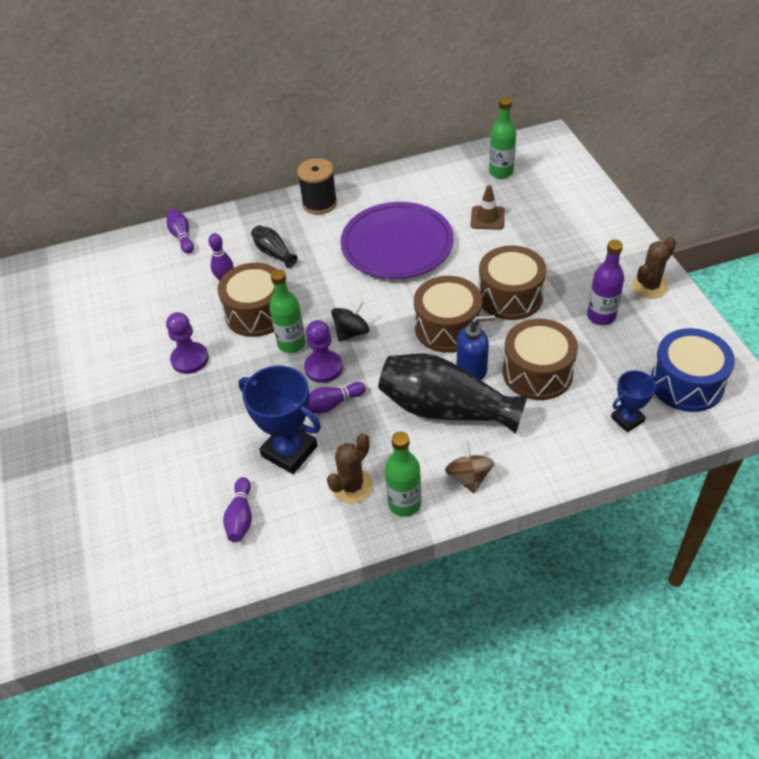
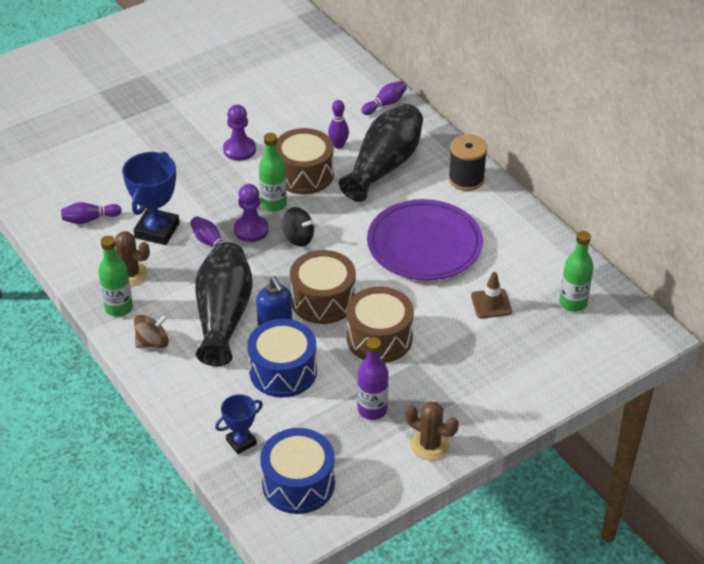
camera: 70 degrees right, 5 degrees down
(274, 253) = (384, 166): black vase -> black vase, size x2.16
(537, 372) = (283, 371): brown drum -> blue drum
(627, 419) = (241, 442): blue trophy -> blue trophy turned 75 degrees counterclockwise

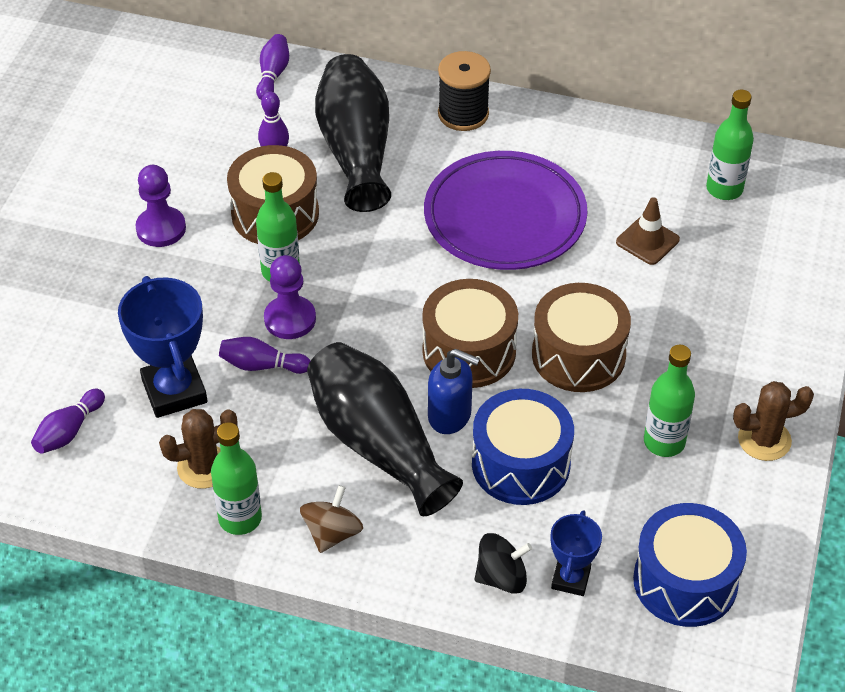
camera: 40 degrees left, 5 degrees up
(298, 238) = (356, 295): black spinning top -> black spinning top (501, 577)
(372, 410) = (664, 442): purple bottle -> green bottle

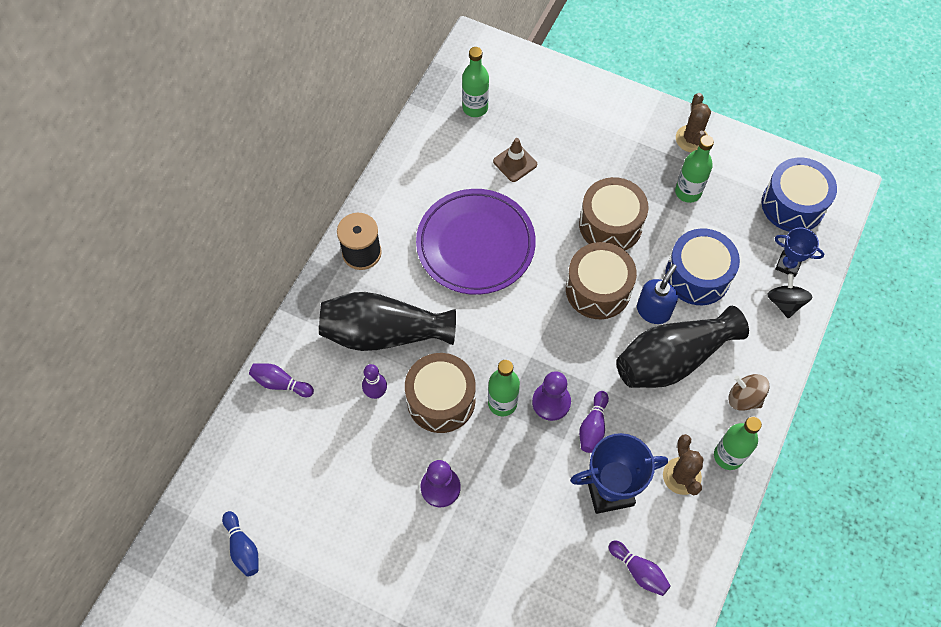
camera: 80 degrees left, 15 degrees up
(75, 80) = (243, 547): none -> blue bowling pin

